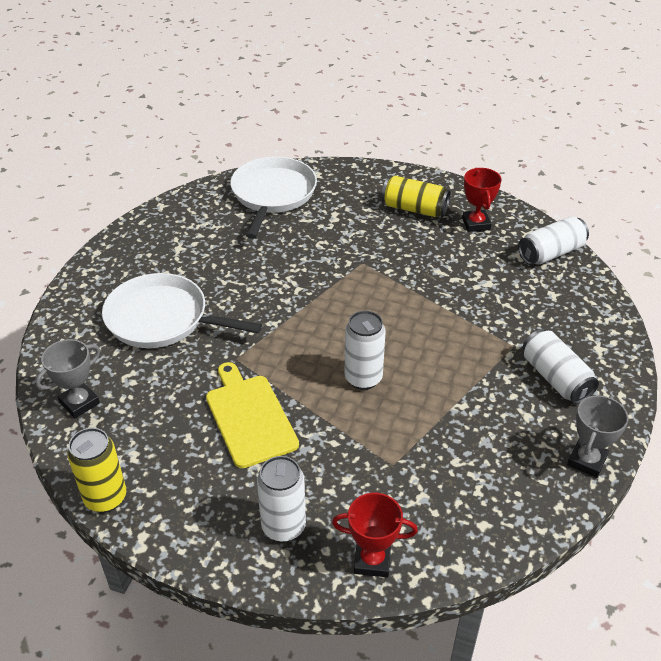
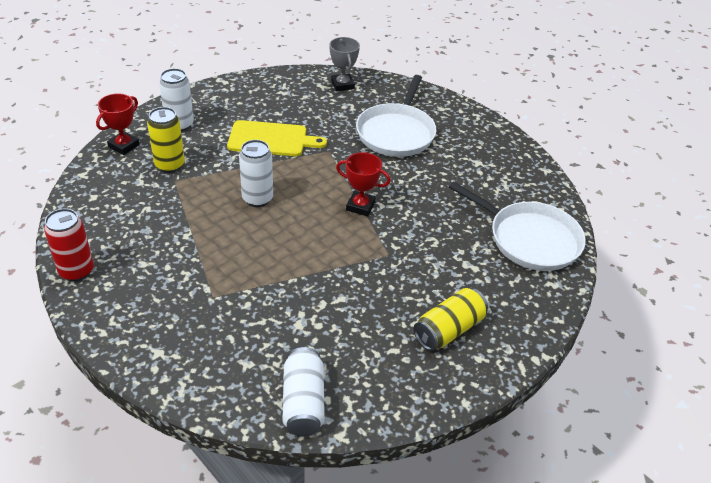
camera: 115 degrees right, 0 degrees up
(105, 498) = (262, 77): yellow can -> yellow can (170, 165)
(162, 319) = (396, 132): white pan -> white pan turned 150 degrees clockwise
(476, 224) = (393, 366): red trophy -> red trophy (360, 206)
(555, 378) = (157, 301): white can -> none
(586, 461) = (76, 271): grey trophy -> red can

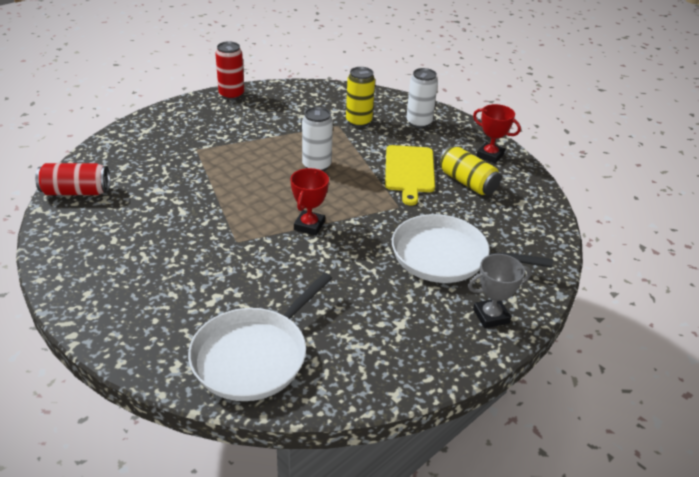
camera: 90 degrees right, 5 degrees down
(124, 146) = (381, 100): red trophy -> red trophy (490, 155)
(303, 402) = (76, 192): white can -> red can
(342, 85) = (530, 217): grey trophy -> grey trophy (491, 316)
(449, 329) = (128, 275): yellow can -> yellow can (467, 182)

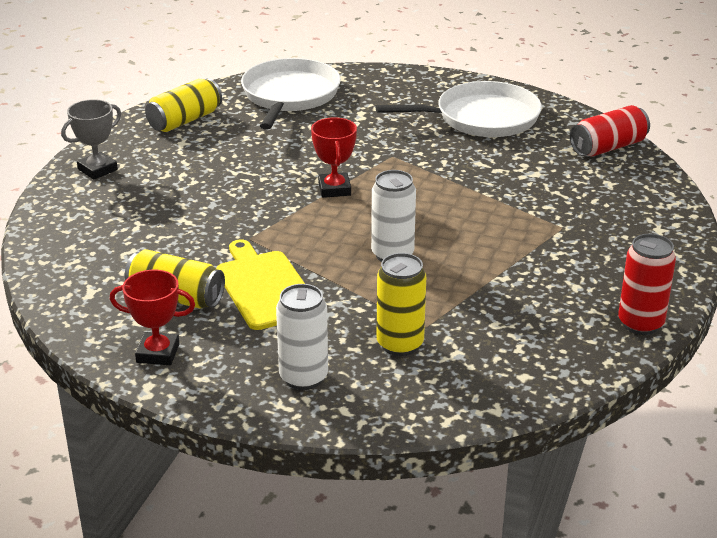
camera: 155 degrees right, 5 degrees down
(382, 357) = (185, 120): none -> yellow can
(445, 256) = (165, 204): white pan -> white pan (481, 118)

